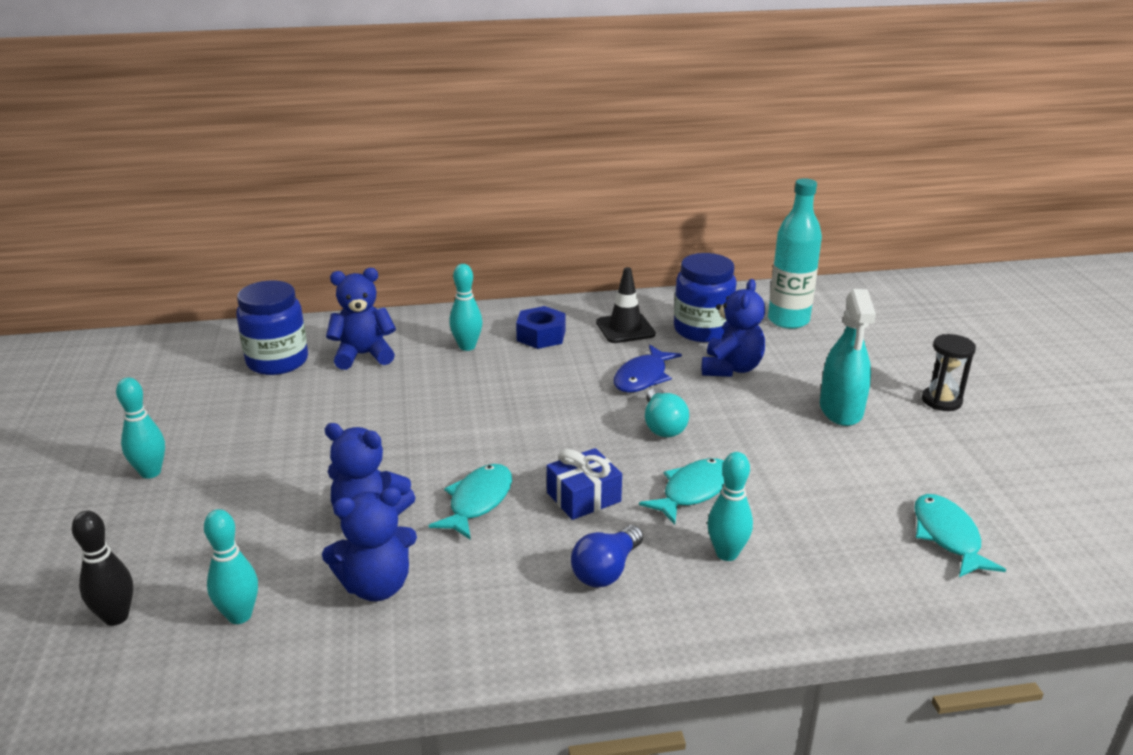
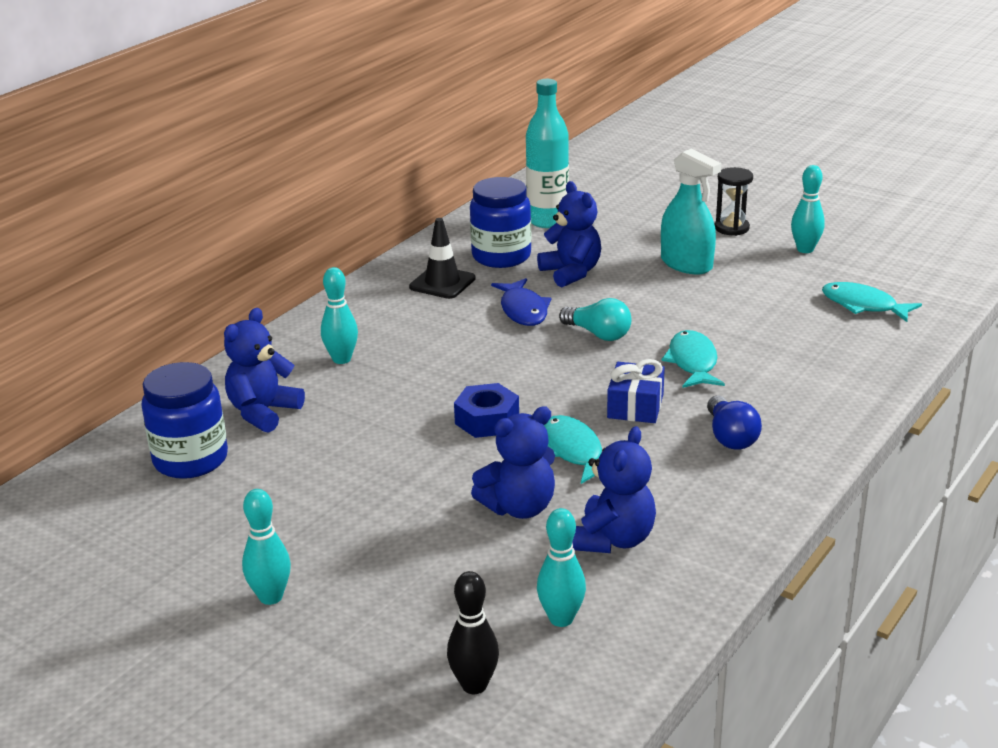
camera: 45 degrees left, 0 degrees up
(541, 336) = (386, 321): blue nut -> blue nut (487, 420)
(726, 553) = (775, 385): turquoise bowling pin -> turquoise bowling pin (805, 249)

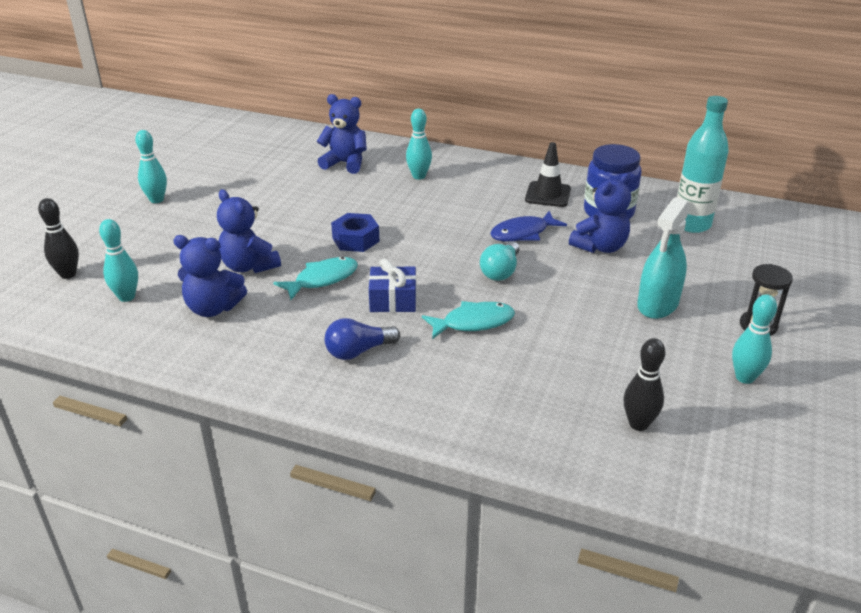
camera: 75 degrees right, 5 degrees up
(190, 460) = (289, 153): blue jar -> none
(863, 305) = (638, 424): turquoise fish -> black bowling pin

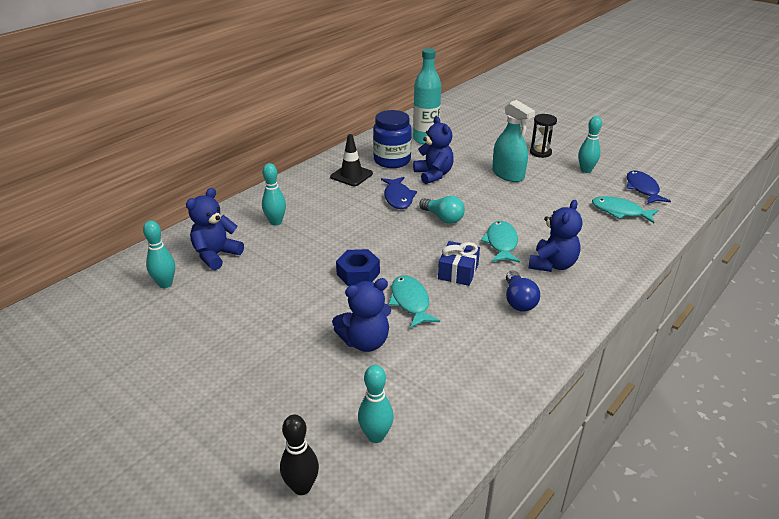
camera: 70 degrees left, 0 degrees up
(156, 200) = (180, 396): turquoise bowling pin -> turquoise bowling pin (165, 284)
(213, 308) = (425, 373): blue teddy bear -> blue teddy bear (552, 264)
(638, 424) = (620, 212): black bowling pin -> turquoise fish
(739, 447) = (642, 189): none -> blue fish

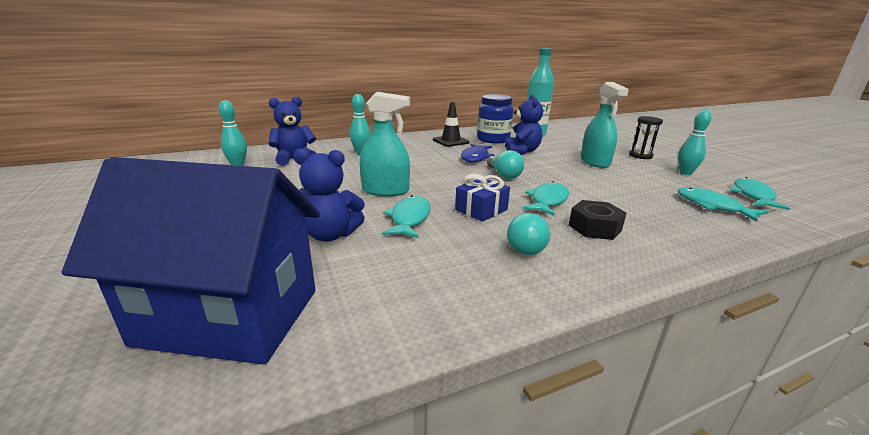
camera: 25 degrees right, 10 degrees down
(302, 487) = (90, 337): black bowling pin -> none
(358, 273) = (385, 190): blue nut -> turquoise spray bottle
(376, 436) = (230, 316): turquoise bowling pin -> blue house
(518, 300) = (527, 246): blue light bulb -> turquoise light bulb
(552, 264) = (594, 227): blue teddy bear -> black nut
(642, 189) = (753, 196): blue fish -> turquoise fish

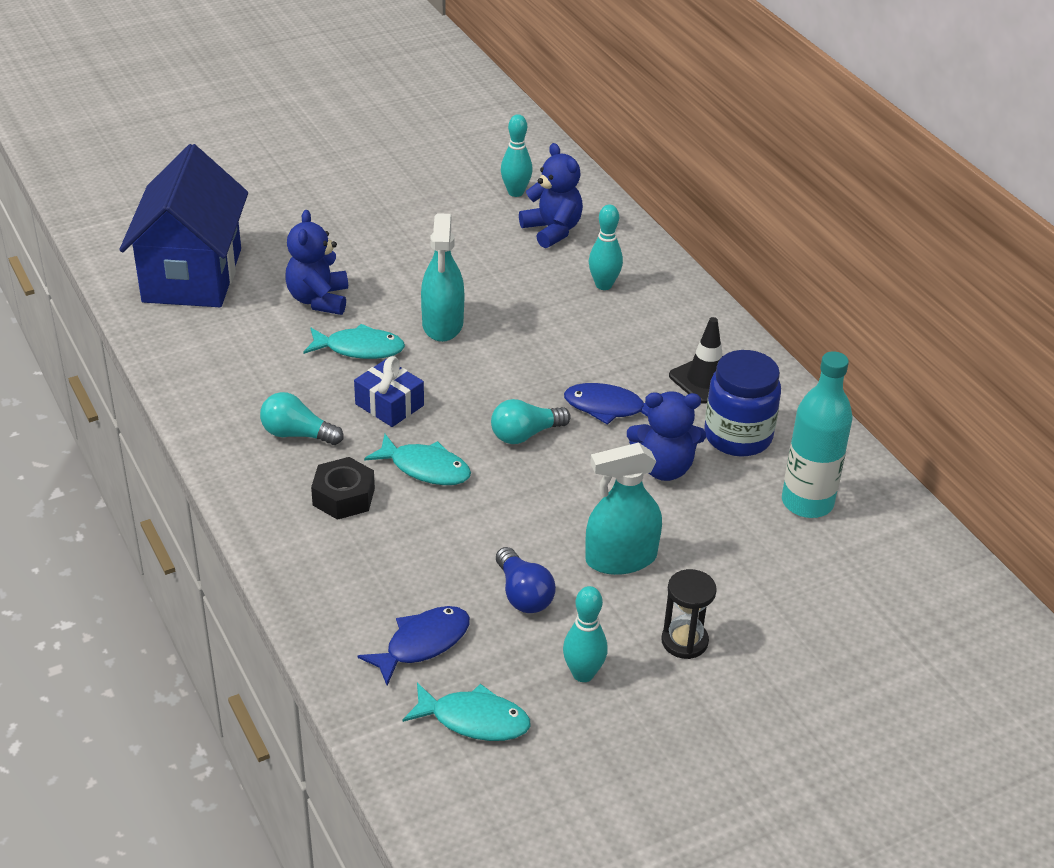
camera: 85 degrees right, 15 degrees up
(642, 181) = (523, 594): none -> blue light bulb
(712, 206) = (422, 643): turquoise fish -> blue fish

